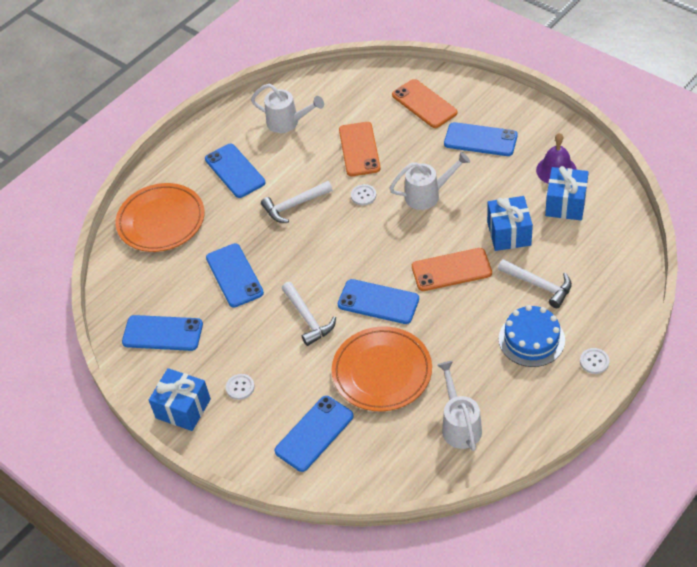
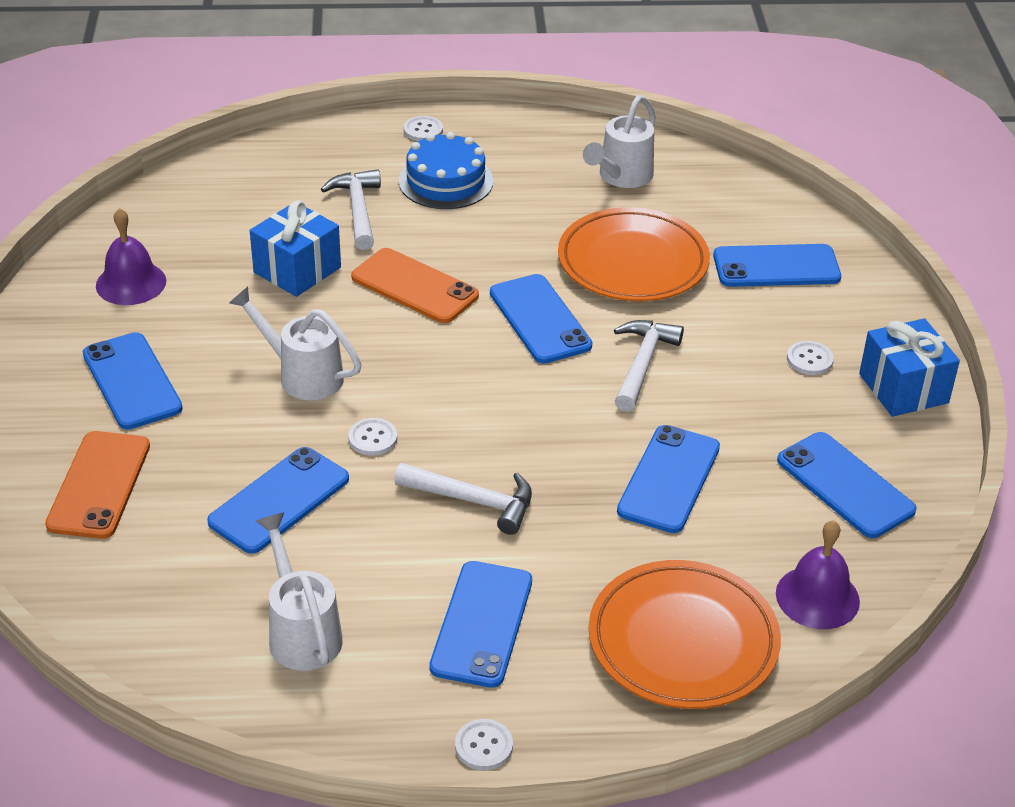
camera: 140 degrees left, 10 degrees down
(129, 276) = (817, 597): none -> purple bell
(188, 141) = (483, 746): none -> white button
(359, 149) = (279, 500): orange phone -> blue phone
(565, 204) = (191, 248): blue gift -> none

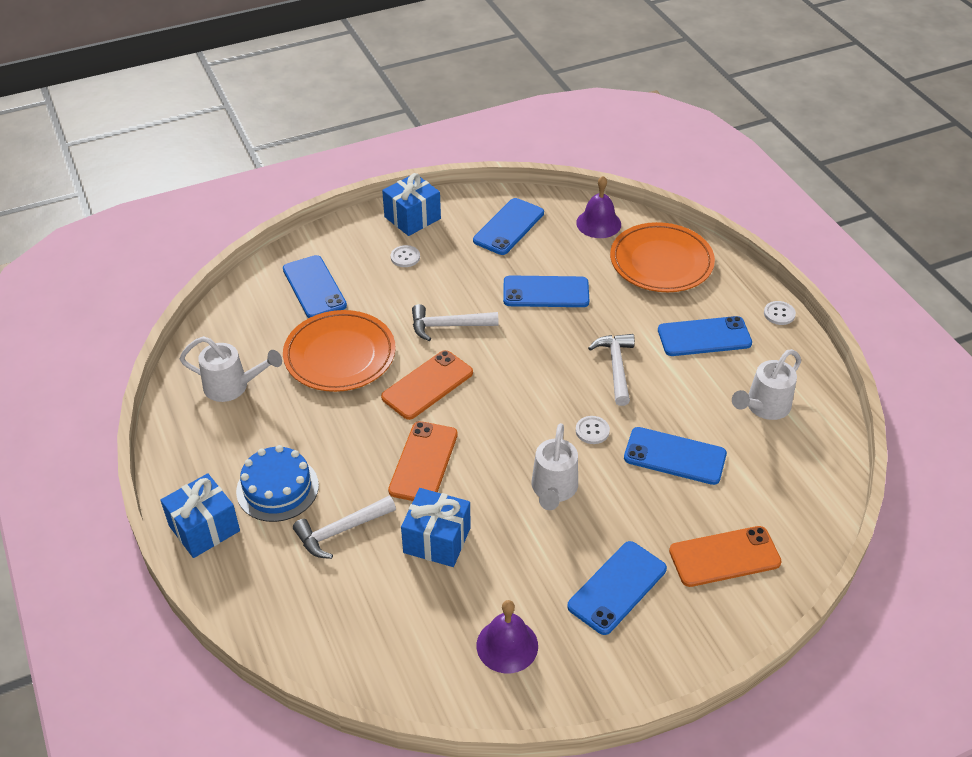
camera: 110 degrees left, 5 degrees up
(423, 130) = (204, 528): white button -> blue gift
(540, 319) = (427, 385): blue phone -> orange phone

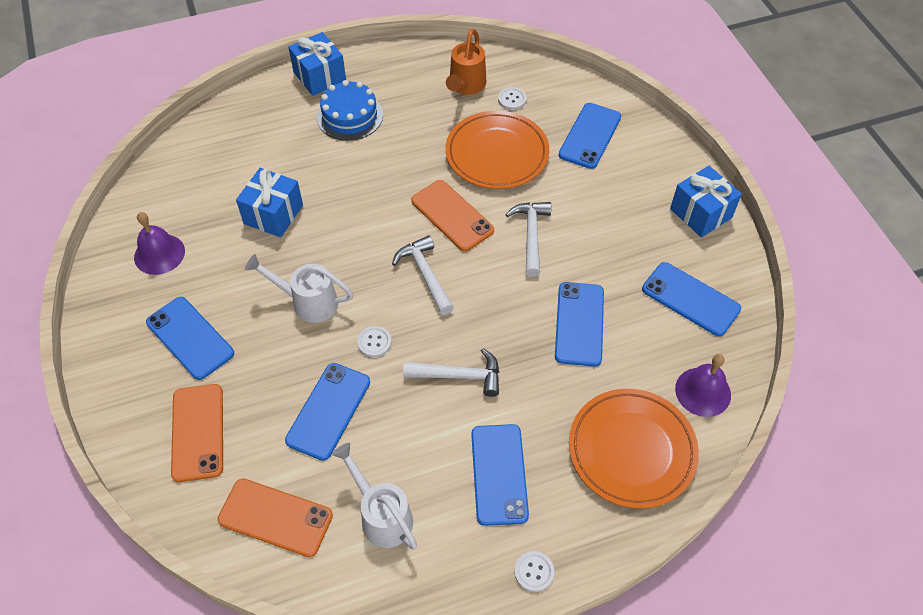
camera: 95 degrees right, 10 degrees up
(232, 386) = (466, 85): white watering can -> orange watering can
(314, 287) = (590, 136): blue phone -> blue phone turned 45 degrees counterclockwise
(341, 531) = (298, 154): white hammer -> white hammer (425, 274)
(405, 257) = (635, 205): white button -> white button (512, 99)
(423, 462) = (359, 209): orange phone -> orange phone (275, 517)

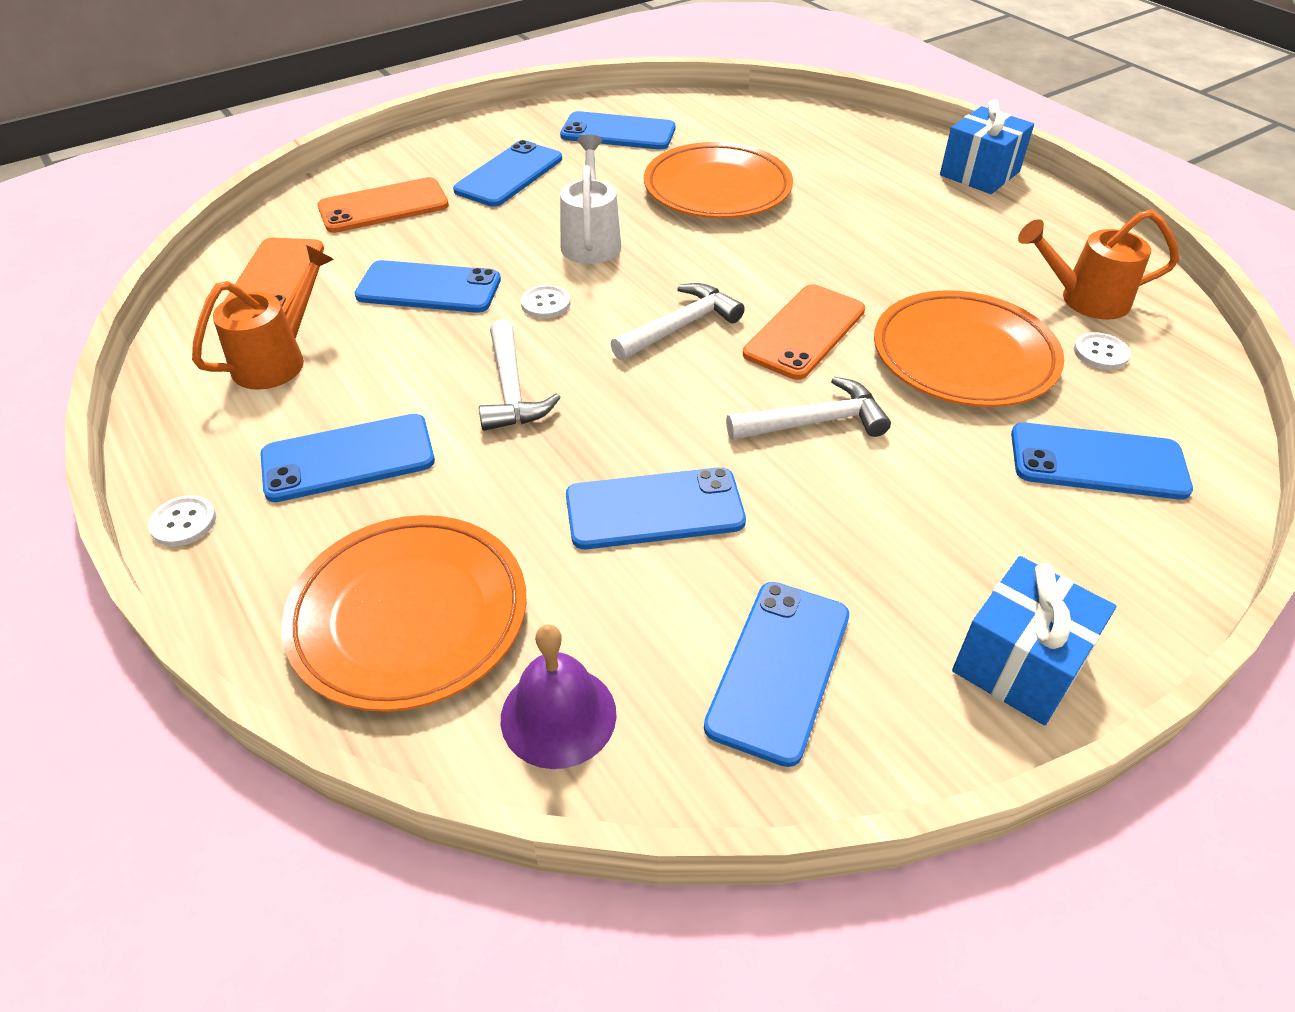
camera: 75 degrees right, 10 degrees down
(159, 254) = (618, 132): purple bell -> blue phone
(273, 214) = (717, 188): blue gift -> orange plate
(350, 116) = (928, 210): blue cake -> none
(382, 516) = (277, 360): white watering can -> orange watering can

